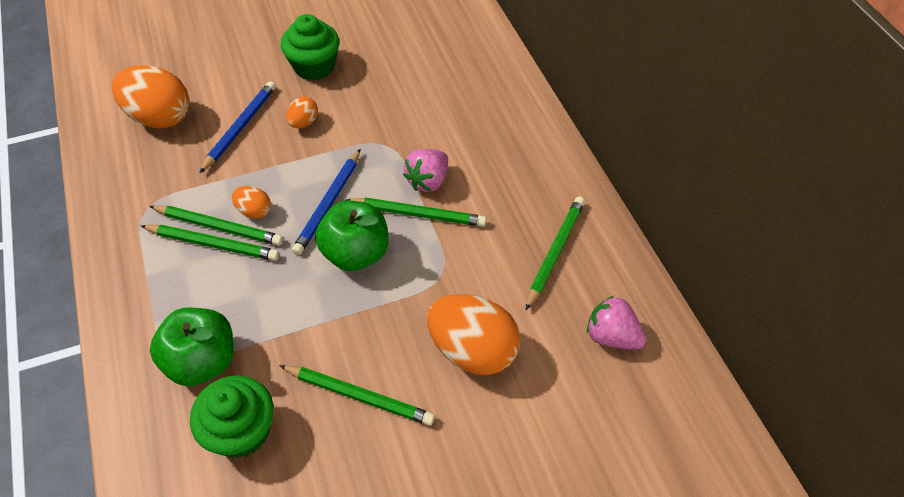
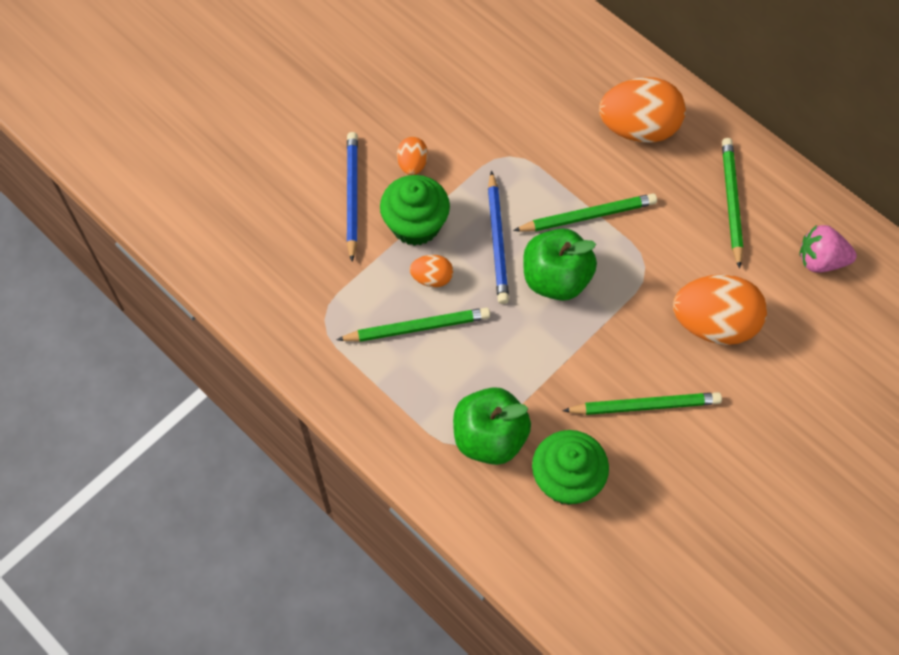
camera: 25 degrees left, 10 degrees up
(160, 117) = (259, 218): orange egg -> orange egg (638, 128)
(219, 227) = (410, 308): green pencil -> none
(314, 66) = (378, 95): green cupcake -> green cupcake (415, 224)
(428, 181) = (575, 178): pink strawberry -> none

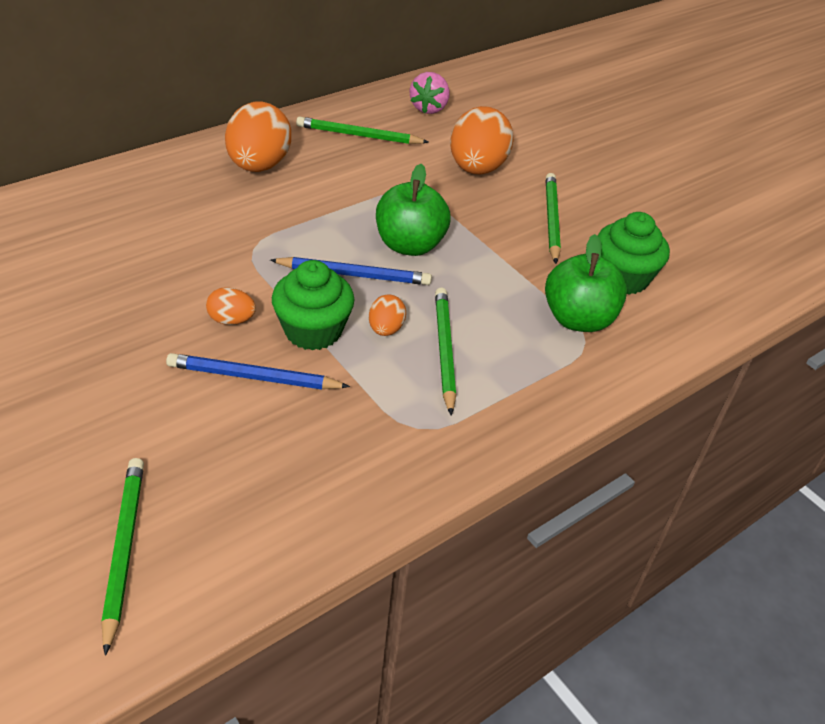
camera: 85 degrees left, 20 degrees down
(588, 216) = (345, 213): green pencil -> green pencil (124, 549)

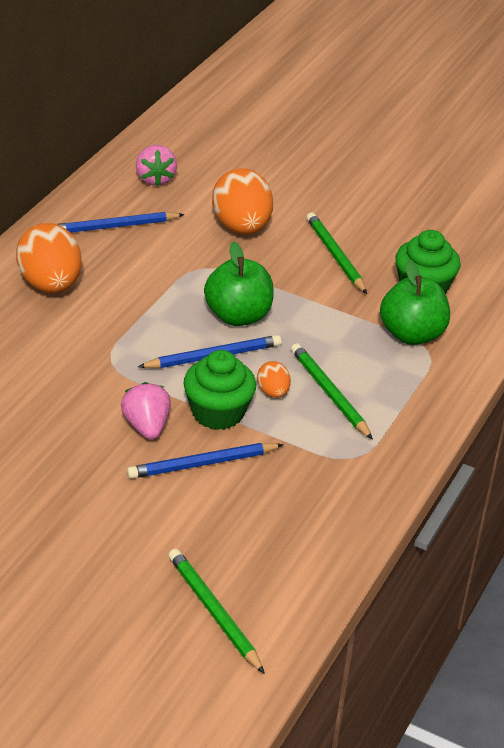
camera: 25 degrees left, 5 degrees down
(231, 320) = (146, 427): orange egg -> pink strawberry
(359, 135) = (114, 227): green pencil -> blue pencil

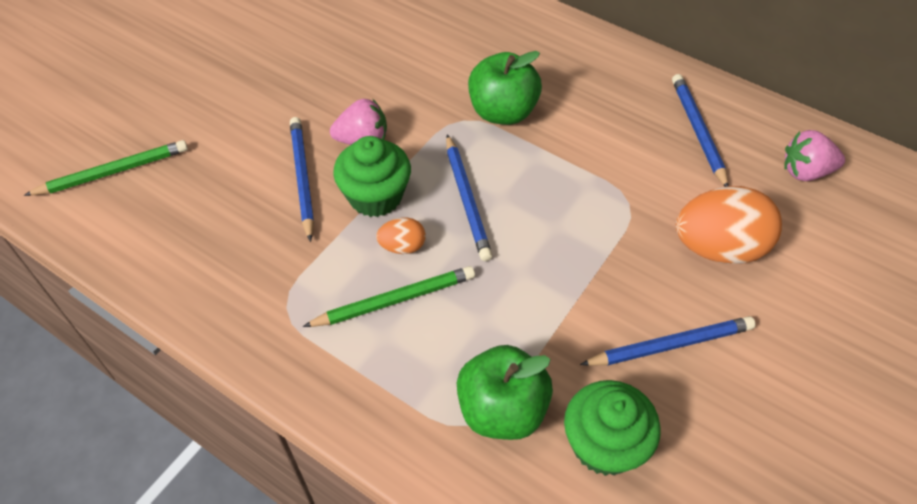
camera: 100 degrees right, 15 degrees up
(50, 285) = (586, 80): orange egg -> none
(238, 316) = (538, 228): green apple -> green apple (502, 112)
(335, 256) = (671, 345): green pencil -> blue pencil

